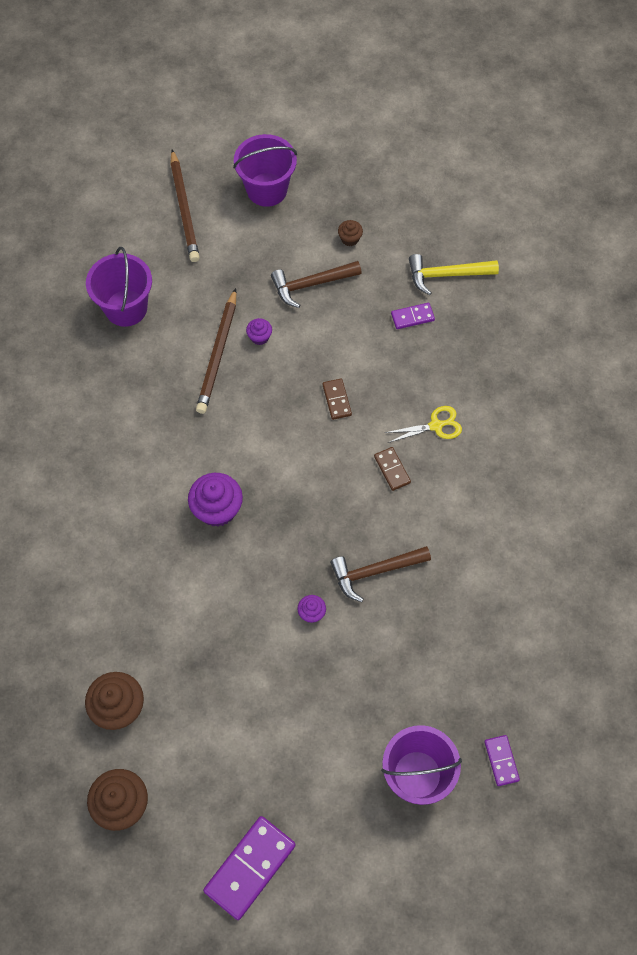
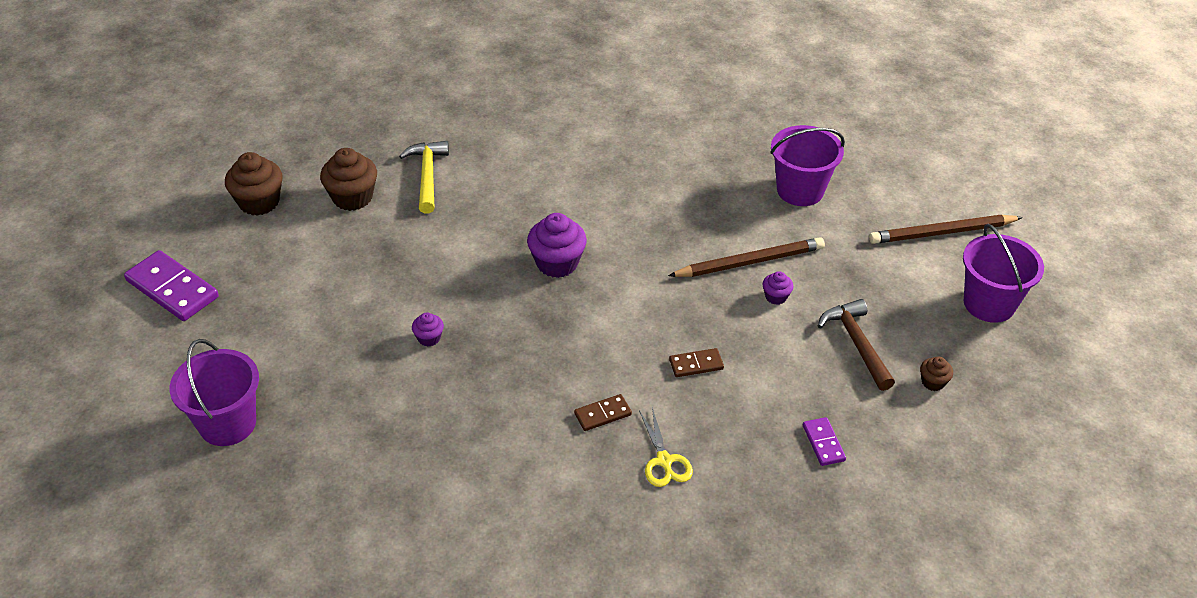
camera: 90 degrees right, 20 degrees down
(218, 354) = (749, 262): brown pencil -> brown pencil turned 150 degrees clockwise
(375, 572) = (472, 394): brown hammer -> none
(446, 275) = (896, 483): yellow hammer -> yellow hammer (427, 176)
(501, 761) = (223, 503): purple domino -> none

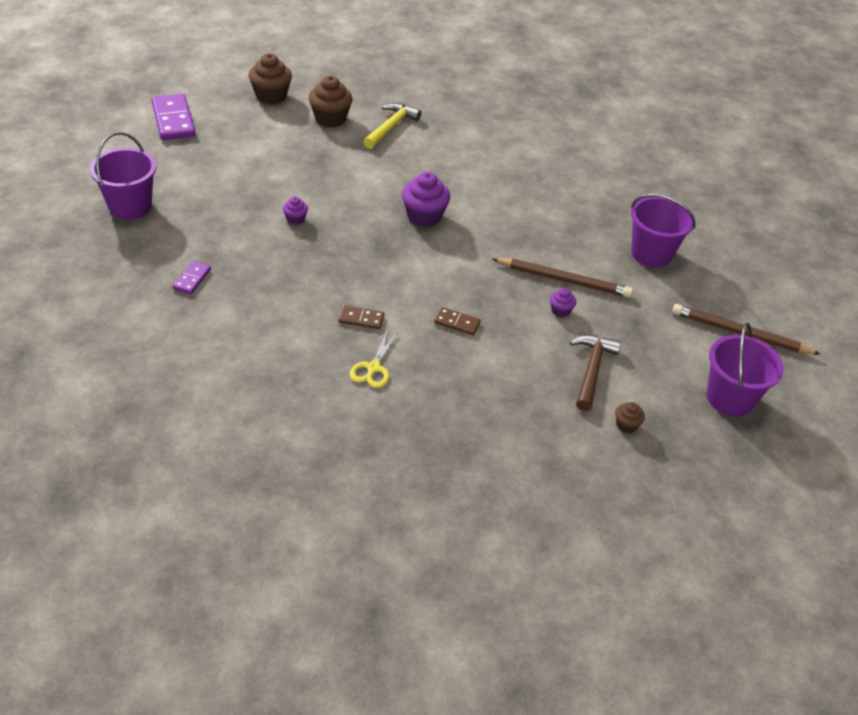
camera: 30 degrees right, 0 degrees up
(823, 443) = (498, 418): purple domino -> purple domino (192, 279)

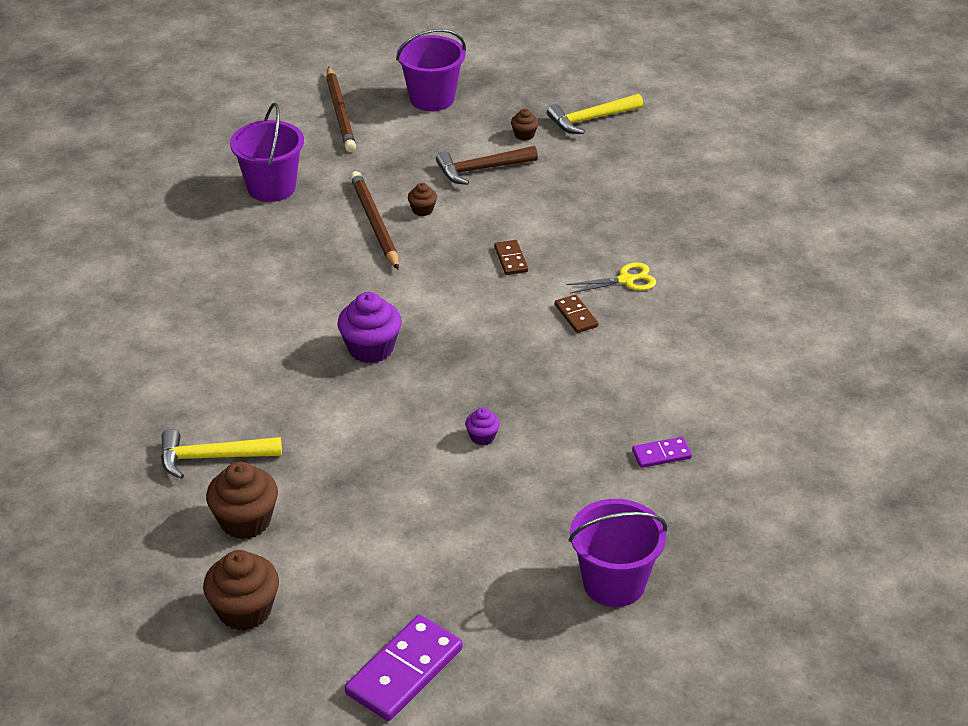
camera: 120 degrees left, 5 degrees down
(560, 311) = (422, 210): purple cupcake -> brown cupcake
(620, 486) = (591, 119): none -> yellow hammer

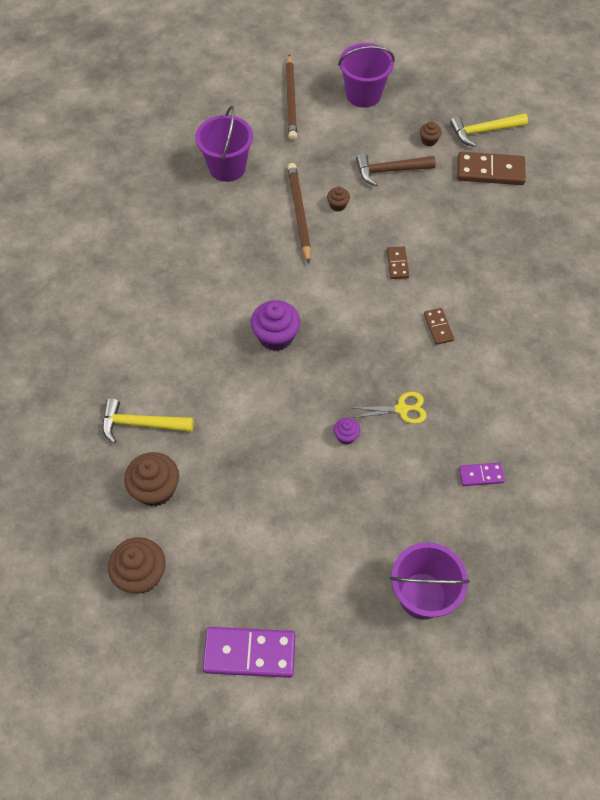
camera: 10 degrees right, 20 degrees up
(404, 671) = (249, 653): purple domino -> purple domino turned 45 degrees clockwise
(607, 157) = (490, 171): none -> brown domino
(626, 280) = (483, 297): yellow scissors -> yellow scissors (402, 409)

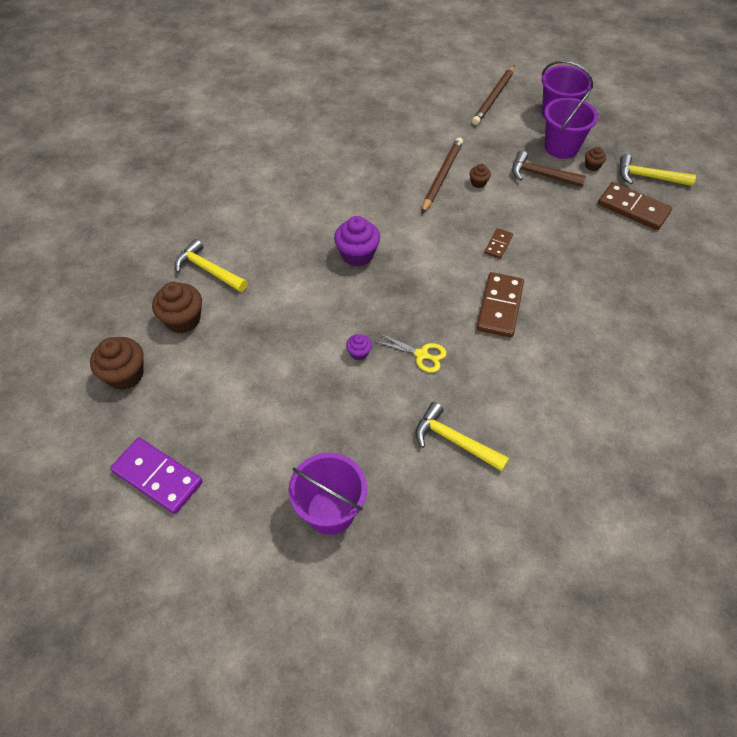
camera: 30 degrees right, 5 degrees down
(227, 167) = (408, 124): purple bucket -> purple bucket (561, 147)
(438, 327) = (500, 307): brown domino -> brown domino, size x1.91
(481, 475) = (454, 441): purple domino -> yellow hammer

